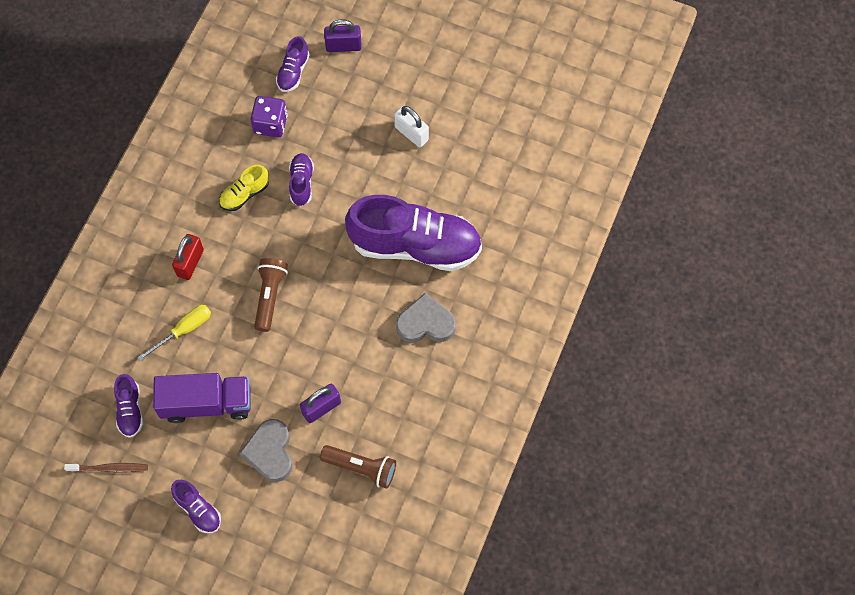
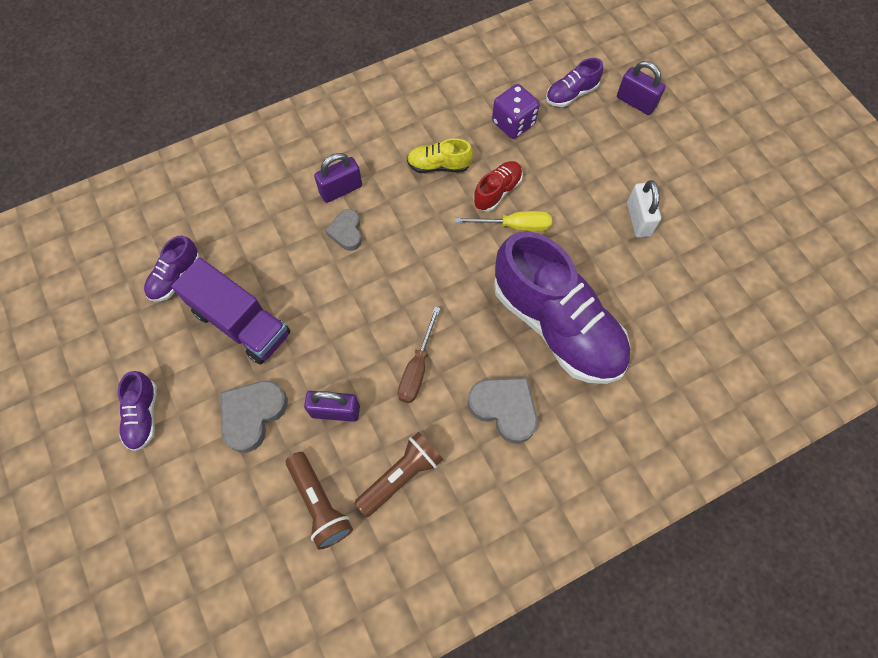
camera: 40 degrees right, 0 degrees up
(109, 468) = (111, 314): brown toothbrush -> none
(184, 330) = (283, 243): yellow screwdriver -> yellow screwdriver (514, 226)
(190, 263) = (341, 190): red padlock -> purple padlock
(222, 289) = (346, 232): none -> grey heart
(270, 296) = (381, 269): brown flashlight -> brown flashlight (401, 475)
(301, 183) = (497, 191): purple shoe -> red shoe
(350, 341) = (417, 368): none -> brown screwdriver

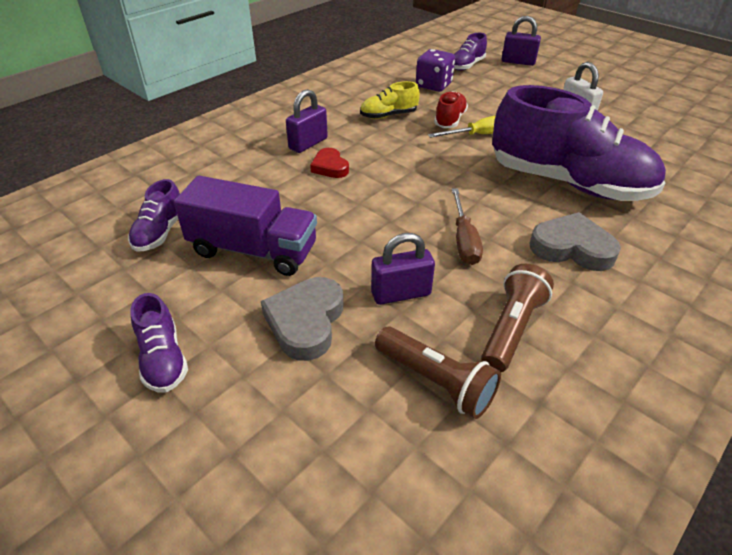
camera: 20 degrees left, 25 degrees down
(346, 232) = (330, 167): grey heart -> red heart

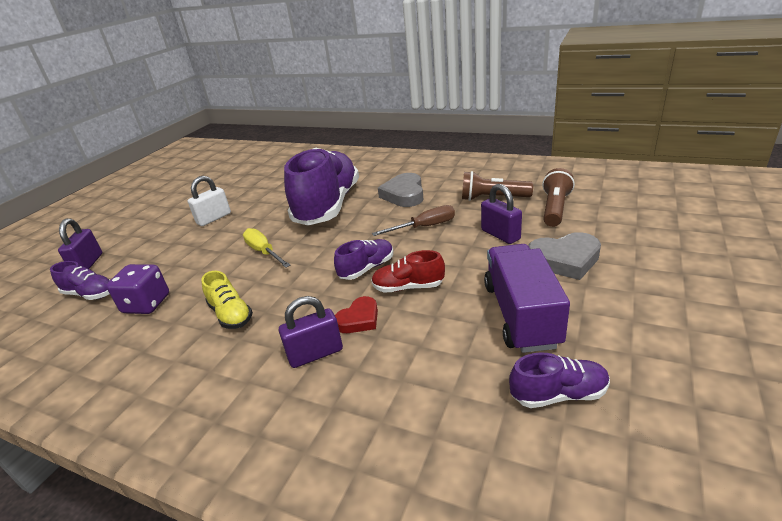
camera: 105 degrees left, 10 degrees down
(163, 359) = (671, 305): purple shoe -> purple shoe (367, 268)
(308, 143) = (315, 354): purple padlock -> purple padlock turned 45 degrees counterclockwise
(450, 120) = (236, 274): red shoe -> red shoe (408, 287)

